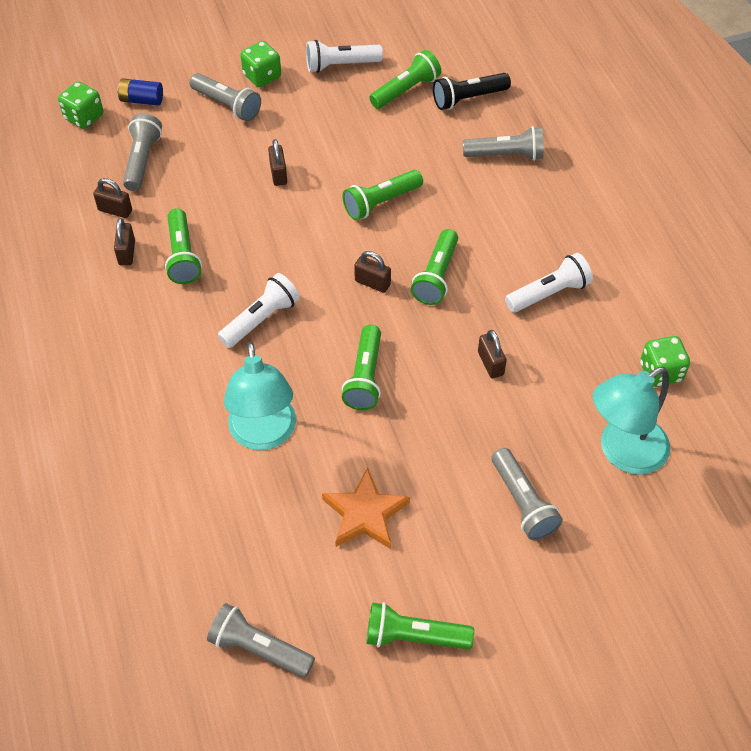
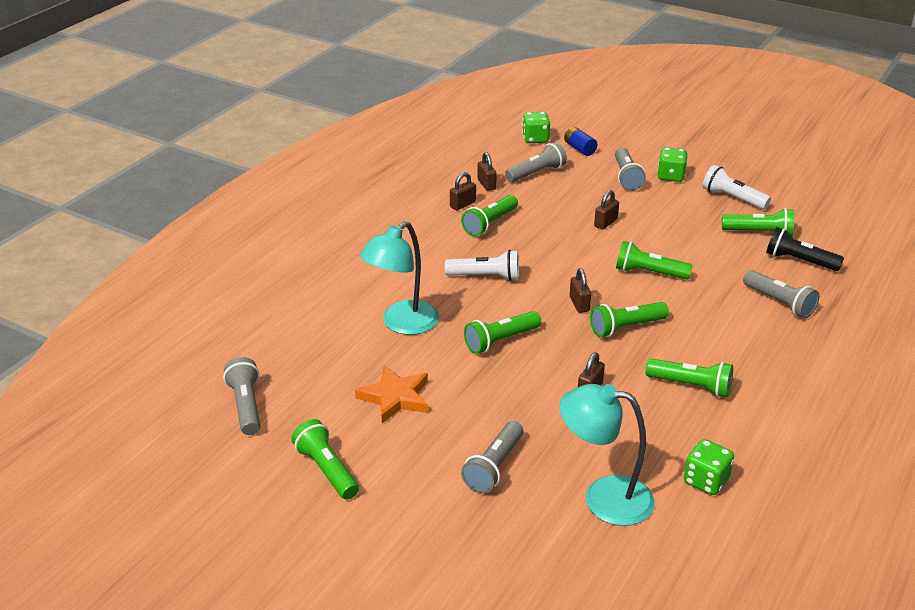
camera: 50 degrees right, 20 degrees down
(549, 293) = (691, 386): white flashlight -> green flashlight

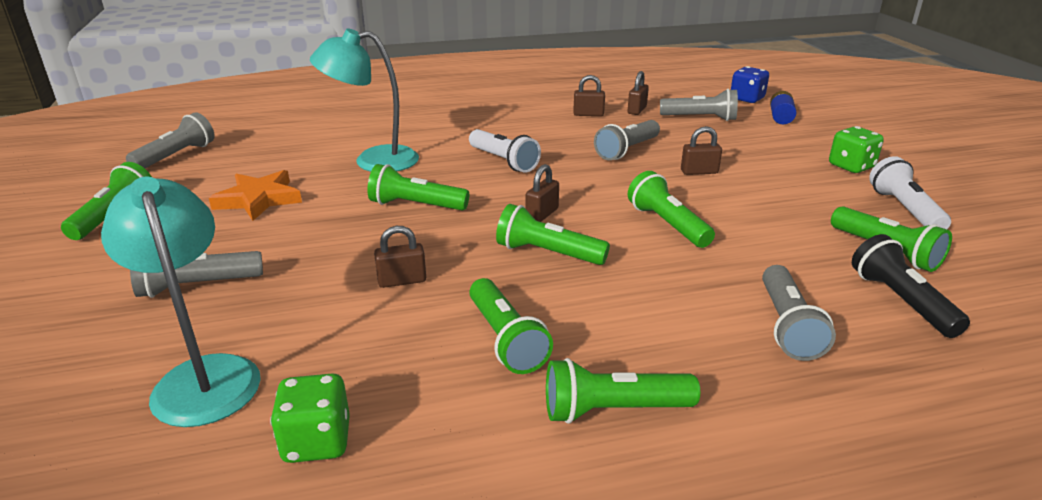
camera: 45 degrees right, 5 degrees down
(489, 224) = (584, 132): green flashlight -> green flashlight (613, 410)
(535, 139) = (747, 99): green dice -> blue dice
(626, 177) = (793, 150): grey flashlight -> grey flashlight (627, 150)

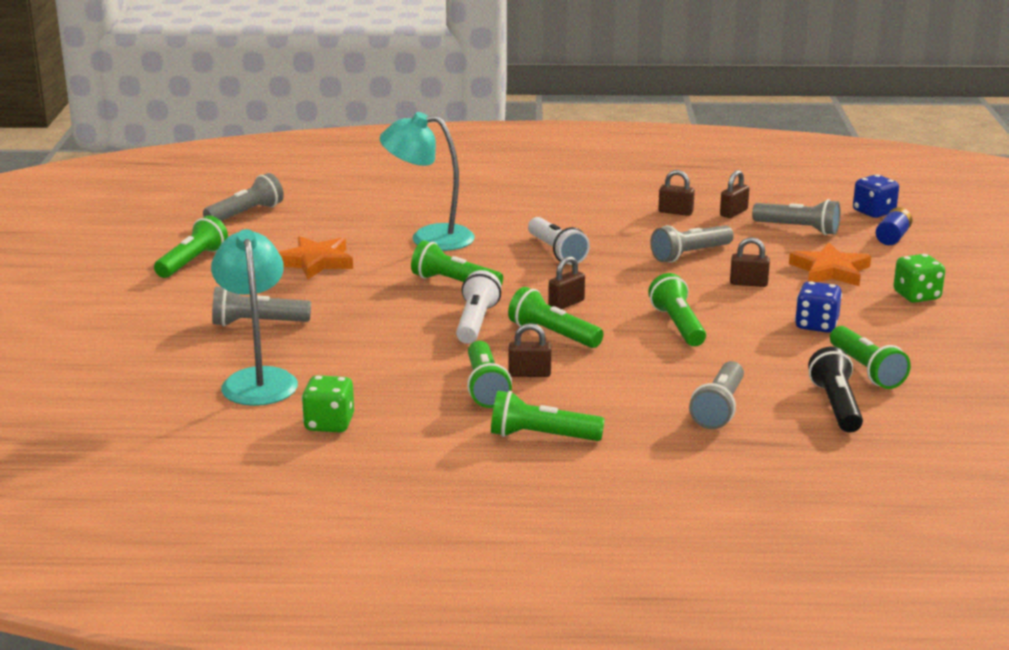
camera: 15 degrees right, 5 degrees down
(402, 281) = (420, 339): brown padlock -> brown padlock (529, 374)
(758, 151) = (830, 270): none -> orange star
(795, 207) = (816, 325): none -> blue dice
(904, 209) = (926, 340): white flashlight -> white flashlight (476, 322)

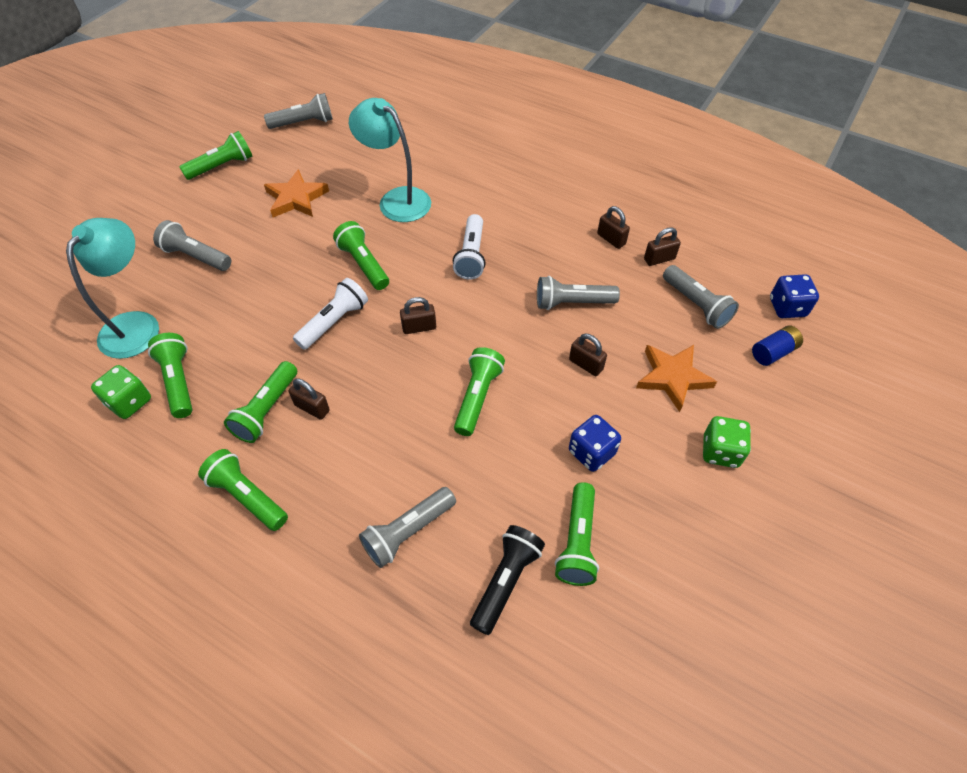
camera: 30 degrees right, 30 degrees up
(553, 334) = (374, 364): green flashlight -> green flashlight (179, 381)

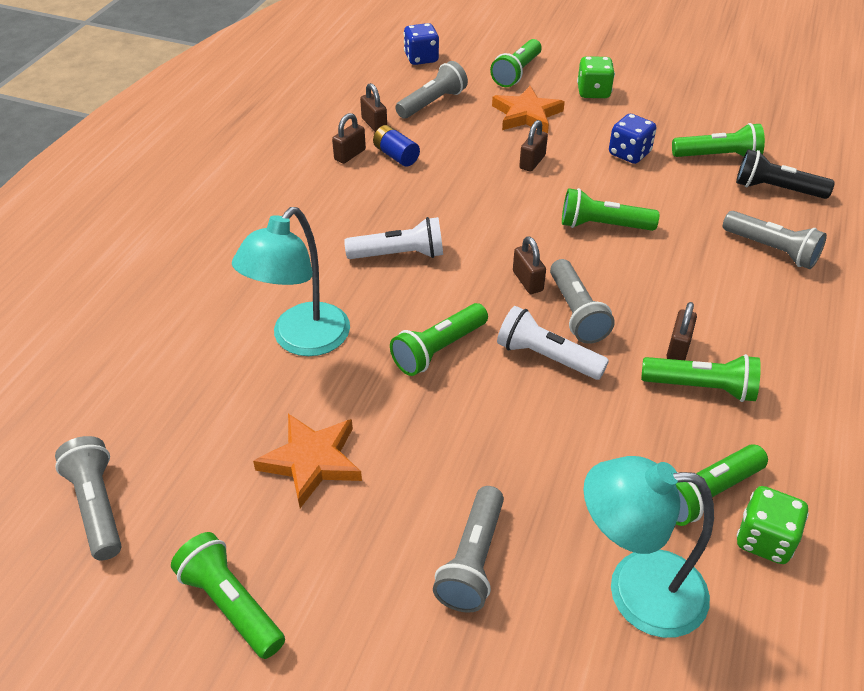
camera: 100 degrees left, 10 degrees down
(247, 496) = (811, 373): green flashlight -> green flashlight (516, 73)
(572, 302) = (453, 175): grey flashlight -> grey flashlight (576, 313)
(773, 352) = (477, 66): blue battery -> blue battery (396, 156)

